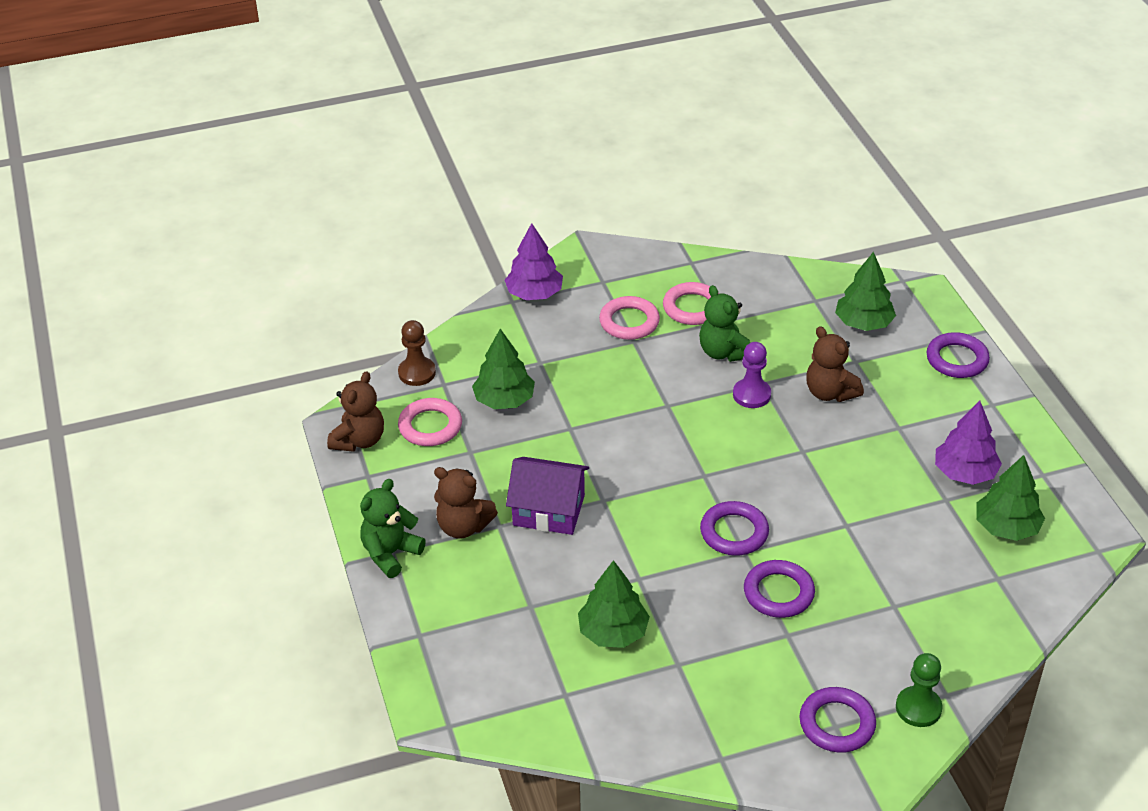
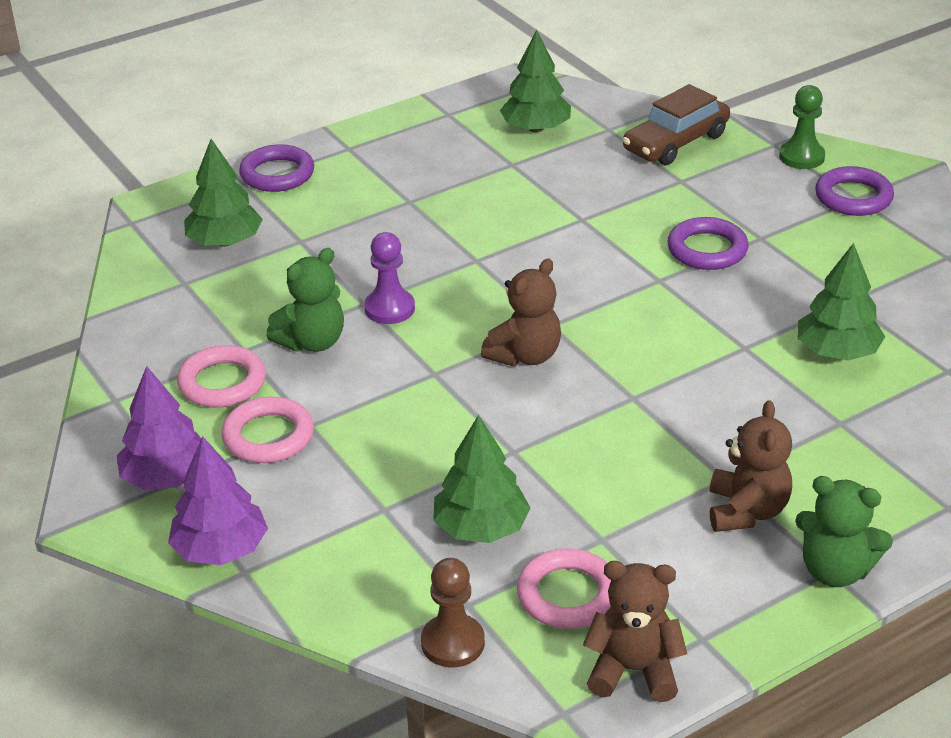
camera: 105 degrees left, 5 degrees down
(549, 510) = (675, 439): purple house -> none
(734, 532) = (634, 290): purple ring -> none
(830, 392) = (365, 252): brown teddy bear -> brown teddy bear (525, 355)
(963, 620) = (675, 142): none -> brown car
(964, 473) = (466, 156): purple tree -> purple tree (166, 477)

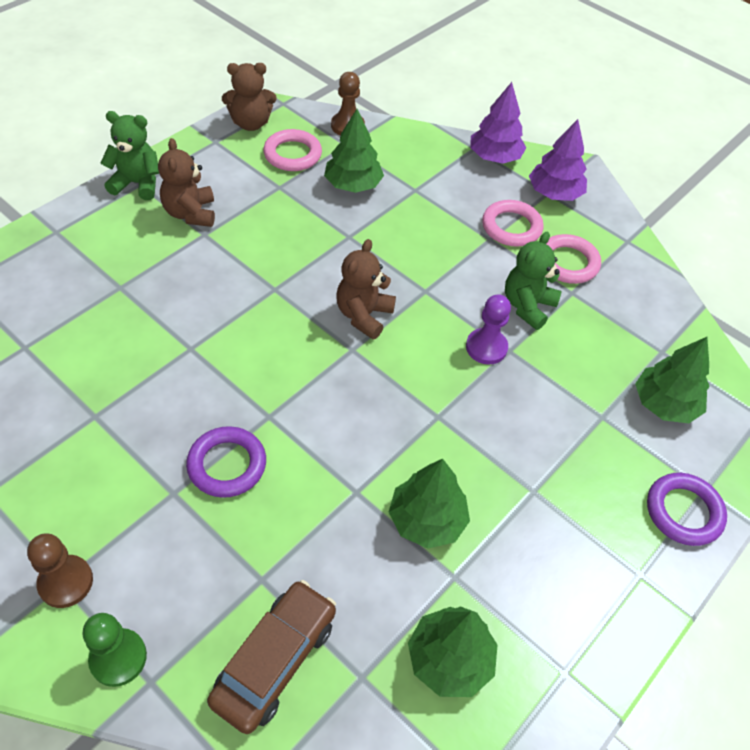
camera: 160 degrees right, 15 degrees up
(837, 352) = (114, 354): green tree -> green tree (427, 520)
(853, 197) = (65, 582): purple ring -> brown pawn

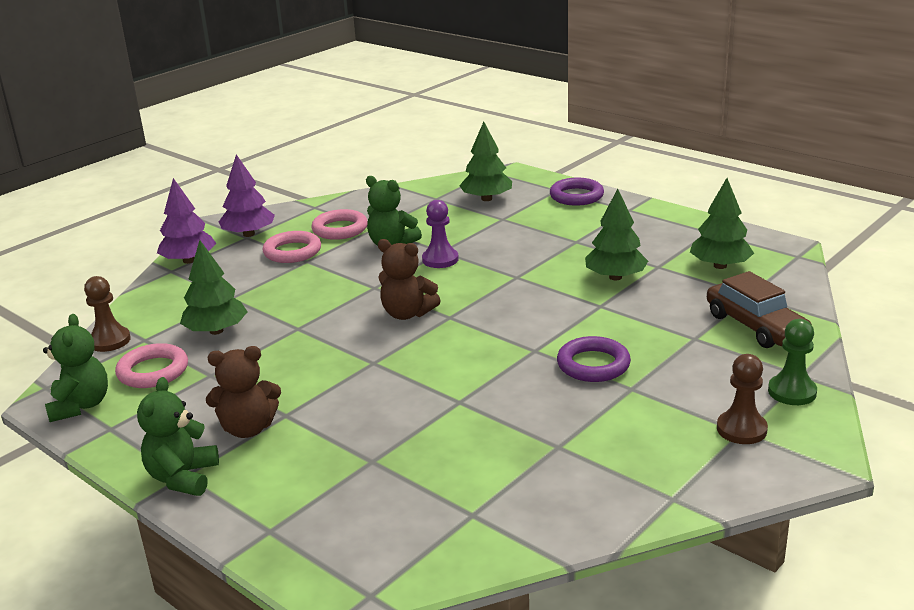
camera: 85 degrees left, 25 degrees down
(251, 123) = (80, 406): brown teddy bear -> green teddy bear
(275, 660) = (756, 326): brown car -> brown car turned 150 degrees counterclockwise

